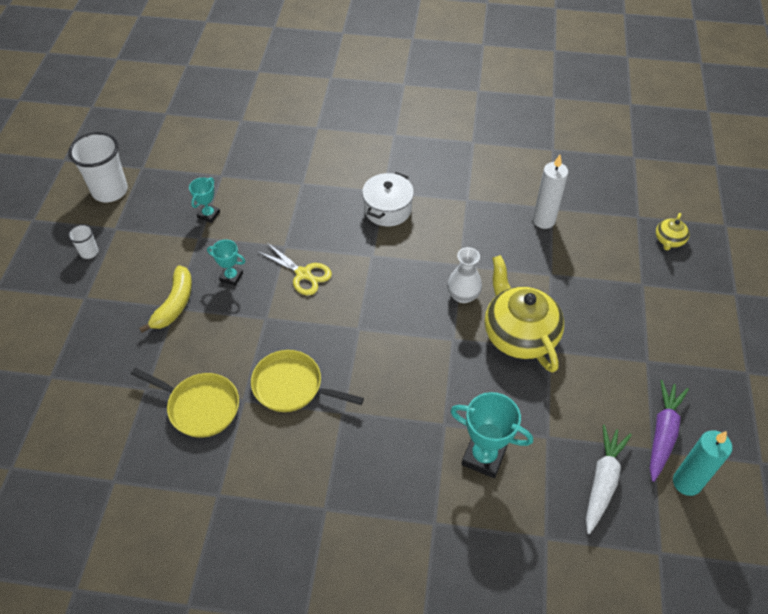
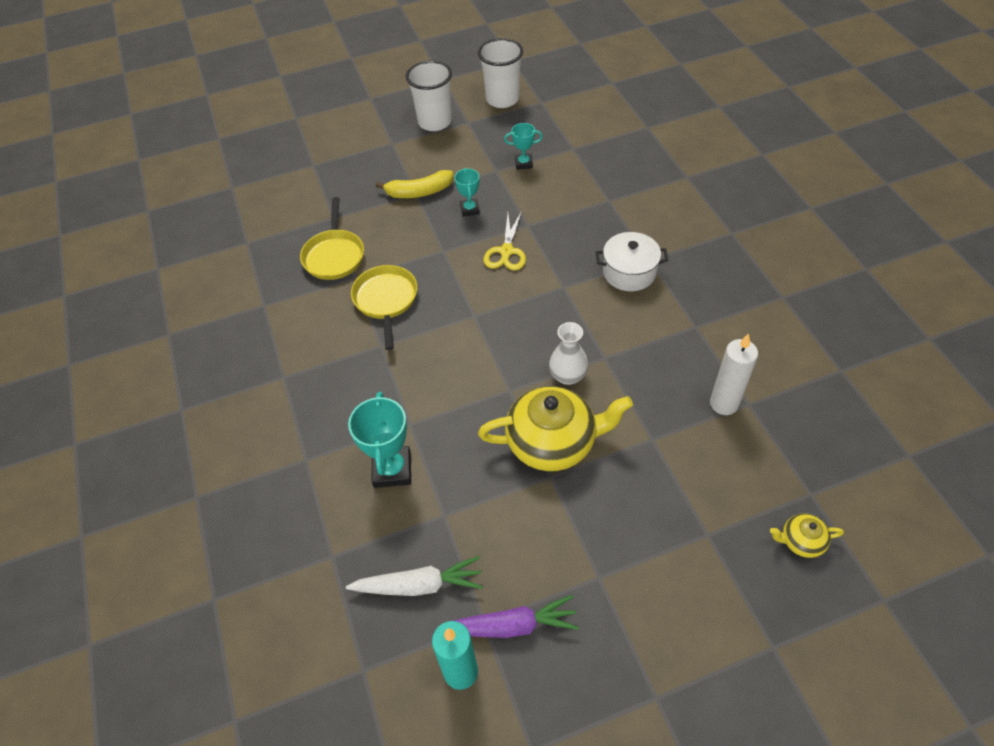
camera: 65 degrees right, 0 degrees up
(89, 252) = (434, 122): white cup -> white cup, size x2.05
(519, 334) = (553, 442): yellow teapot -> yellow teapot turned 45 degrees clockwise

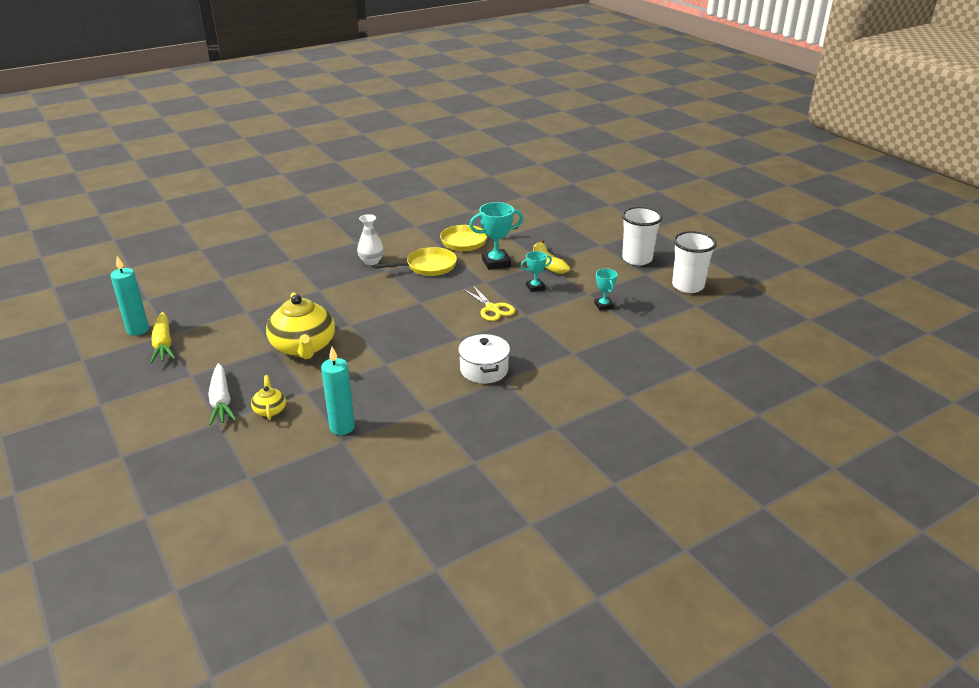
camera: 75 degrees right, 20 degrees down
(392, 470) = (282, 289): turquoise trophy -> turquoise trophy (496, 263)
(419, 585) = (197, 309): white carrot -> white carrot (221, 401)
(506, 251) = (492, 308): yellow scissors -> yellow scissors turned 120 degrees counterclockwise
(510, 626) = (163, 344): purple carrot -> yellow carrot
(568, 376) = (365, 348): white vase -> white vase (371, 261)
(724, 403) = (342, 427): white candle -> turquoise candle
(801, 541) = (206, 471): yellow teapot -> yellow teapot (270, 410)

